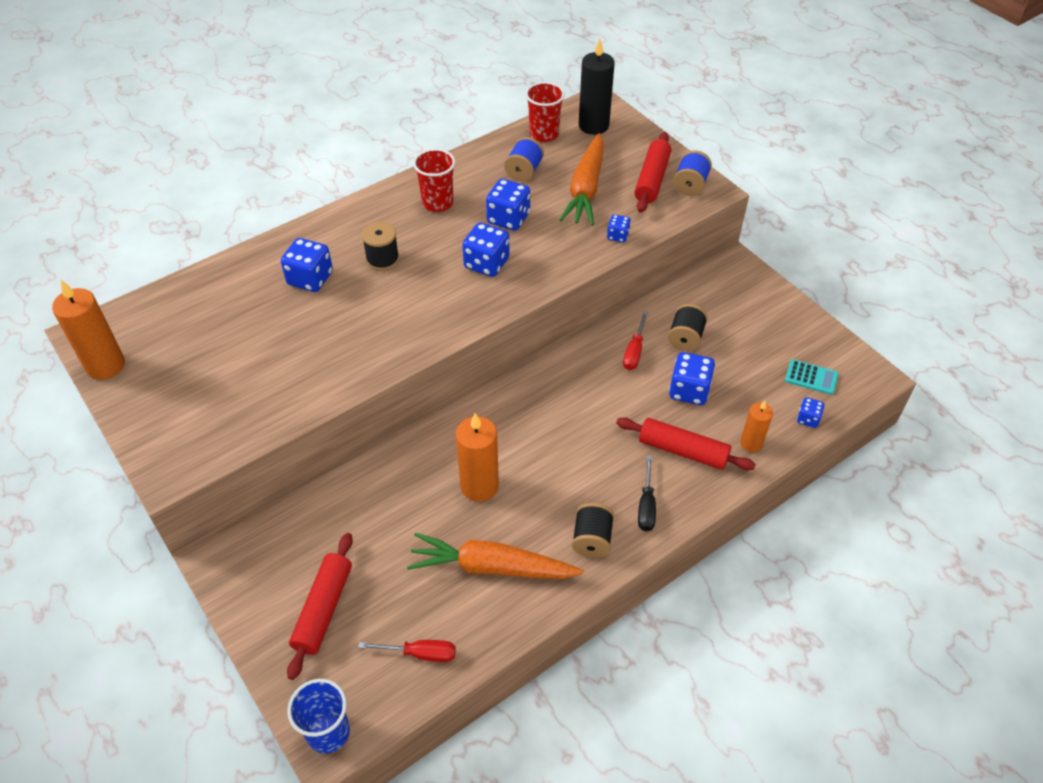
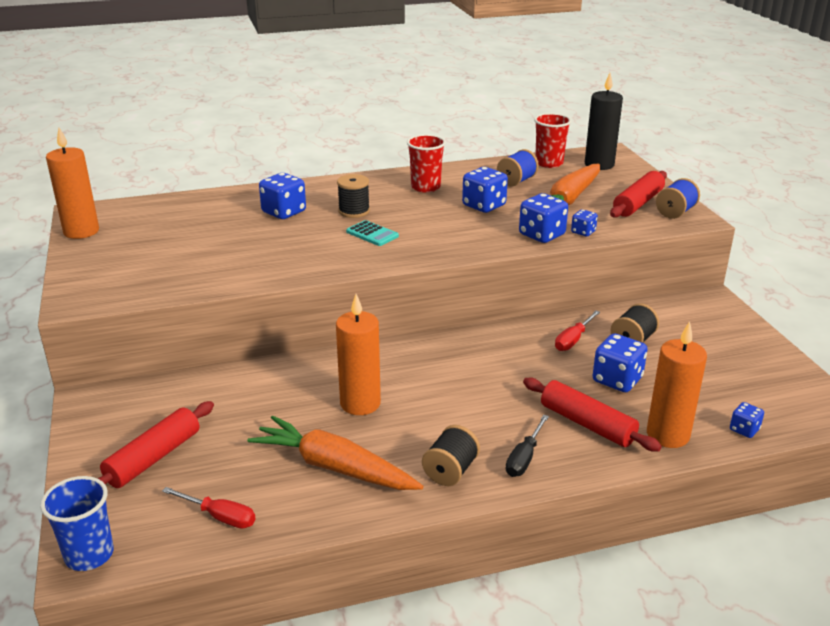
camera: 20 degrees right, 20 degrees down
(486, 263) = (445, 228): blue dice -> blue dice (542, 235)
(751, 443) = (668, 435): orange candle -> orange candle, size x1.66
(811, 377) = (762, 397): turquoise calculator -> turquoise calculator (372, 234)

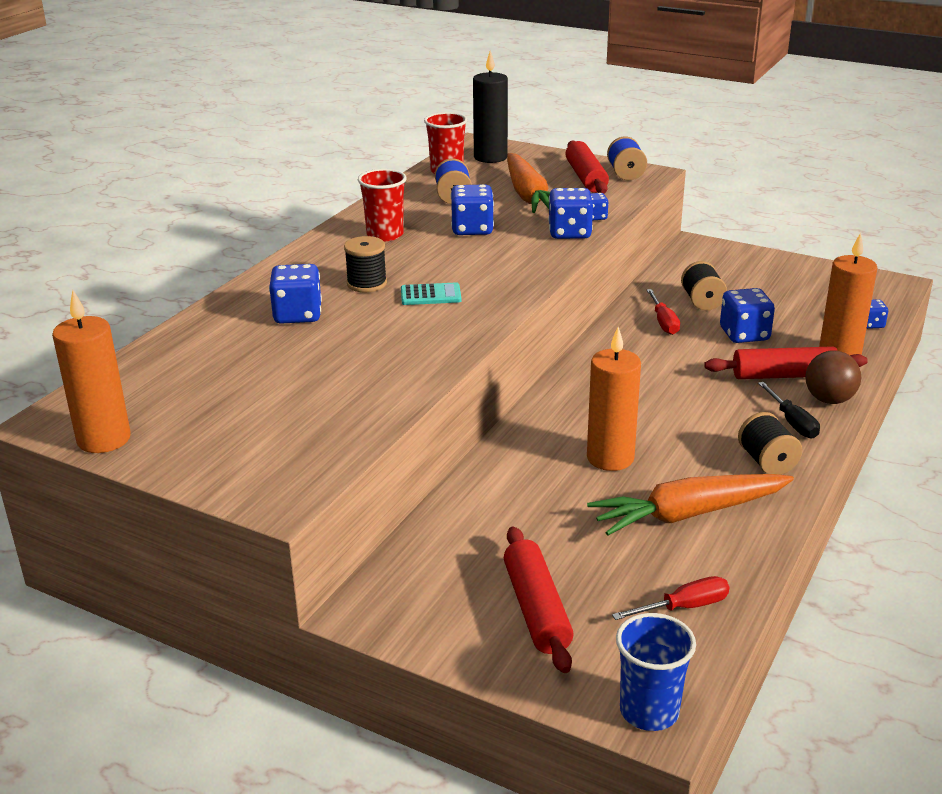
camera: 45 degrees left, 0 degrees up
(586, 461) = (829, 399): none -> brown ball

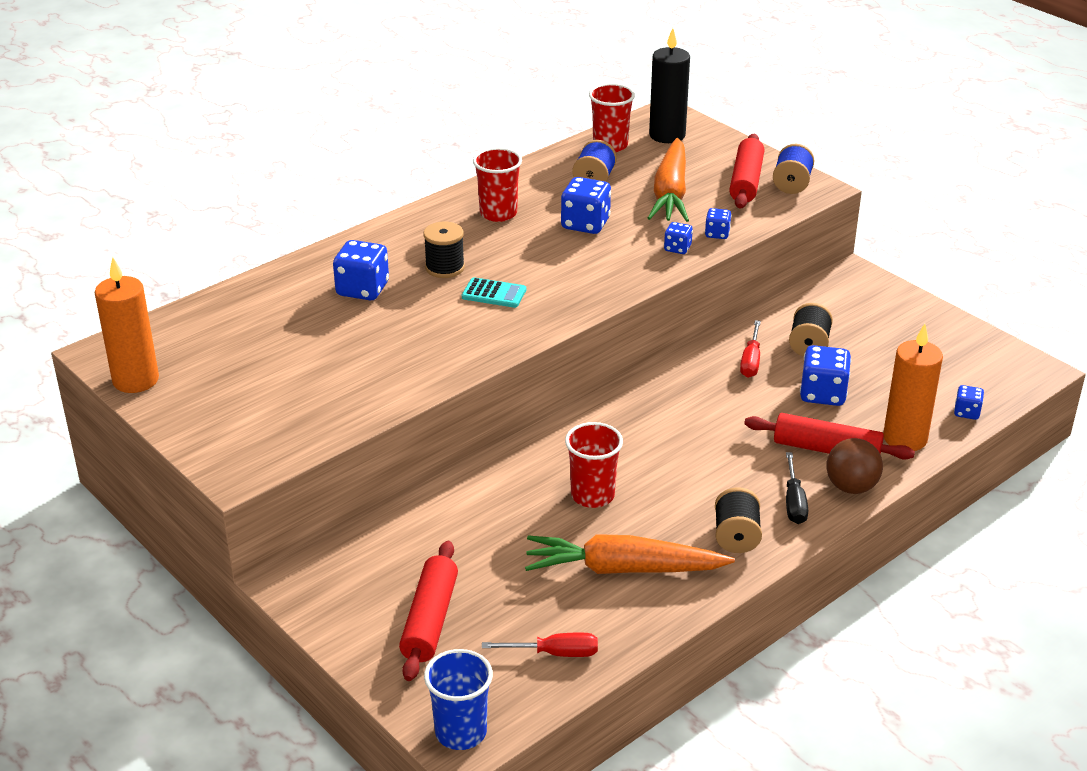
camera: 20 degrees right, 5 degrees up
(569, 233) = (677, 248): blue dice -> blue dice, size x0.55
(610, 458) = (592, 495): orange candle -> red cup

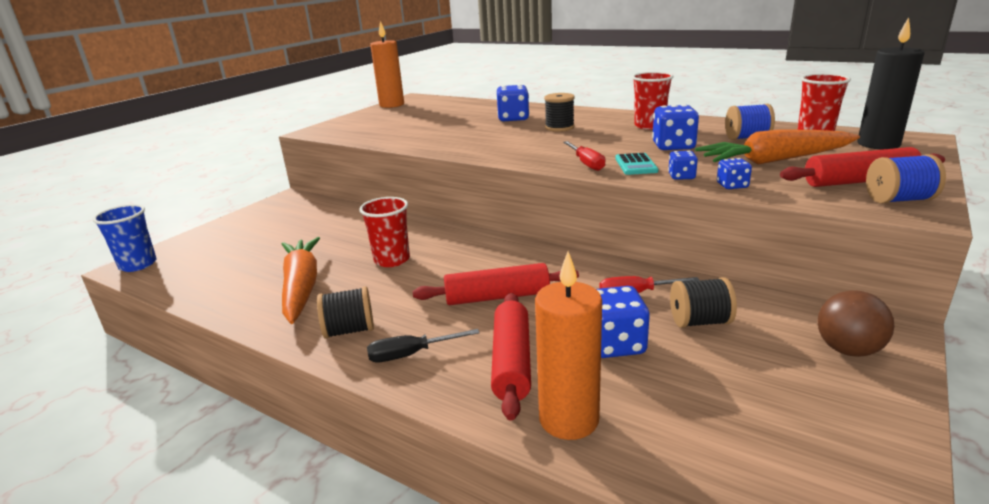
camera: 75 degrees right, 10 degrees down
(430, 620) = (250, 236): red rolling pin -> red rolling pin (497, 297)
(494, 294) = (540, 142): turquoise calculator -> turquoise calculator (636, 165)
(555, 653) = (206, 279): red screwdriver -> red screwdriver (586, 163)
(851, 487) = (450, 389): brown ball -> brown ball (848, 350)
(966, 412) = (672, 474): blue dice -> none

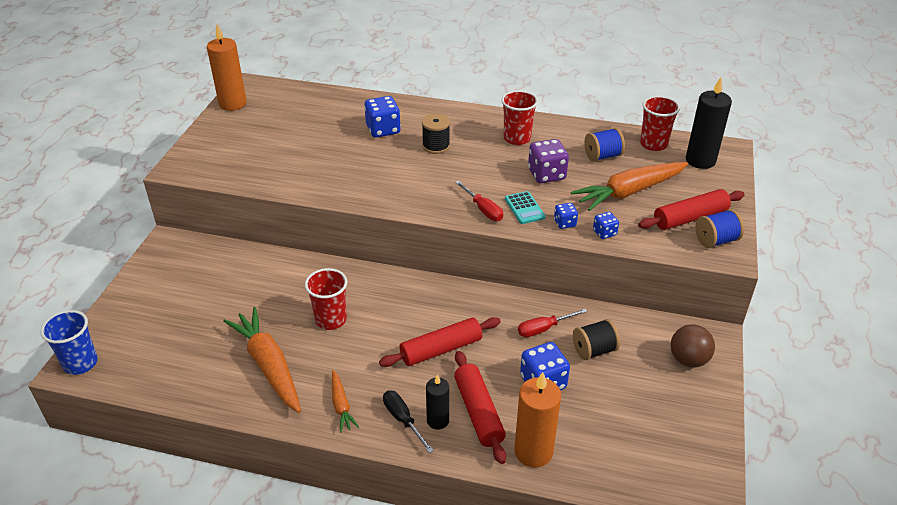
camera: 20 degrees left, 15 degrees up
(349, 330) = (341, 405): black spool -> orange carrot
(411, 354) = (403, 419): black screwdriver -> black screwdriver turned 90 degrees clockwise
(453, 362) = (438, 420): none -> black candle
(673, 146) = (546, 174): blue dice -> purple dice

